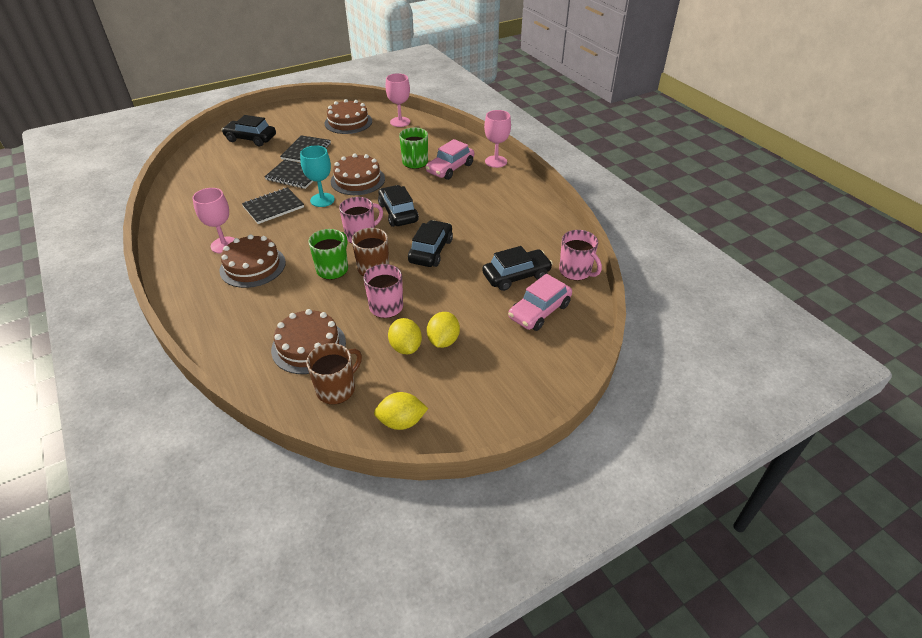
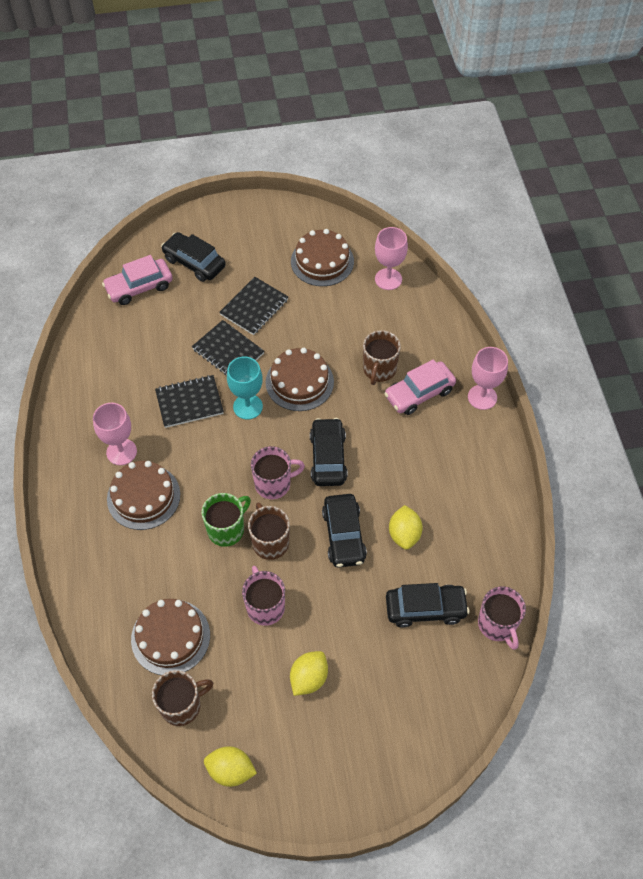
camera: 20 degrees right, 15 degrees up
(405, 347) = (267, 673): yellow lemon -> yellow lemon (404, 534)
(415, 163) = (379, 370): green mug -> brown mug
(431, 251) = (343, 535): black car -> black car turned 135 degrees clockwise
(539, 311) = (428, 672): pink car -> pink car (139, 287)

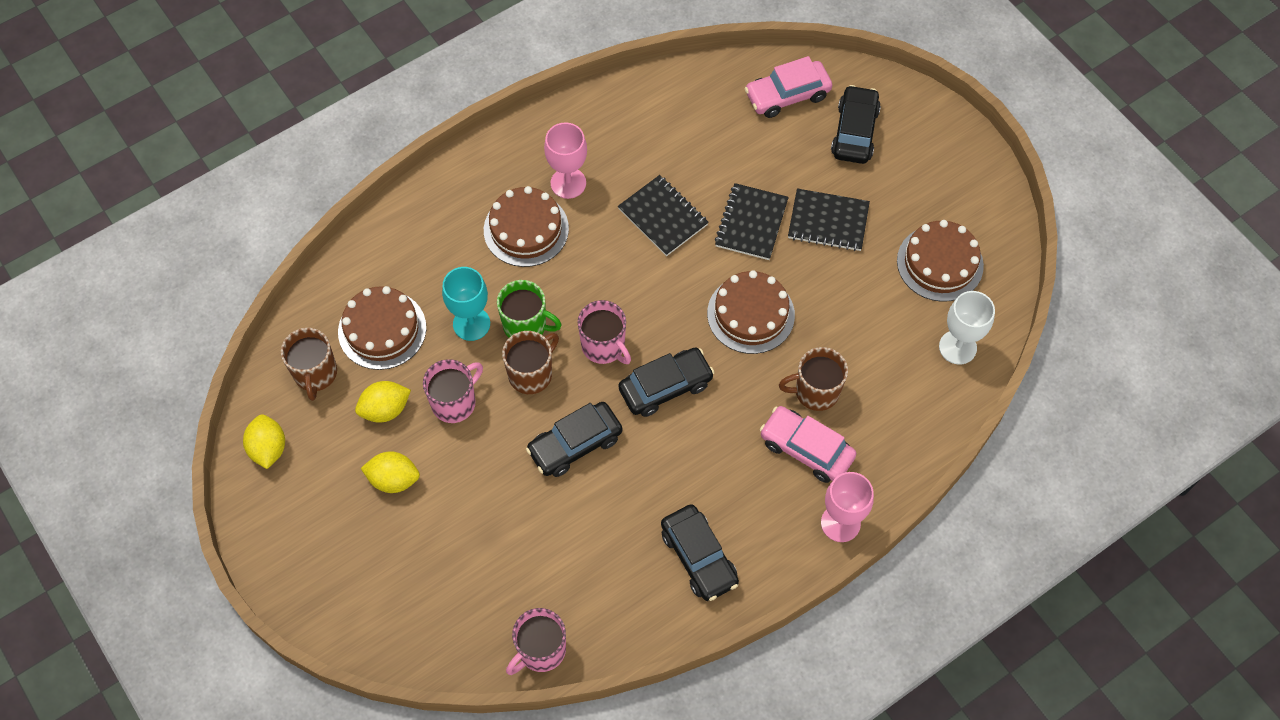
camera: 65 degrees right, 5 degrees up
(139, 287) = (787, 95): pink car -> pink car turned 60 degrees counterclockwise
(182, 705) = (315, 374): brown mug -> brown mug turned 45 degrees clockwise
(248, 407) = (688, 276): turquoise goblet -> turquoise goblet (471, 324)
(388, 279) = (957, 347): pink goblet -> white goblet
(404, 534) = (607, 507): yellow lemon -> yellow lemon (385, 409)
(425, 609) = (525, 565): black car -> black car (699, 557)

